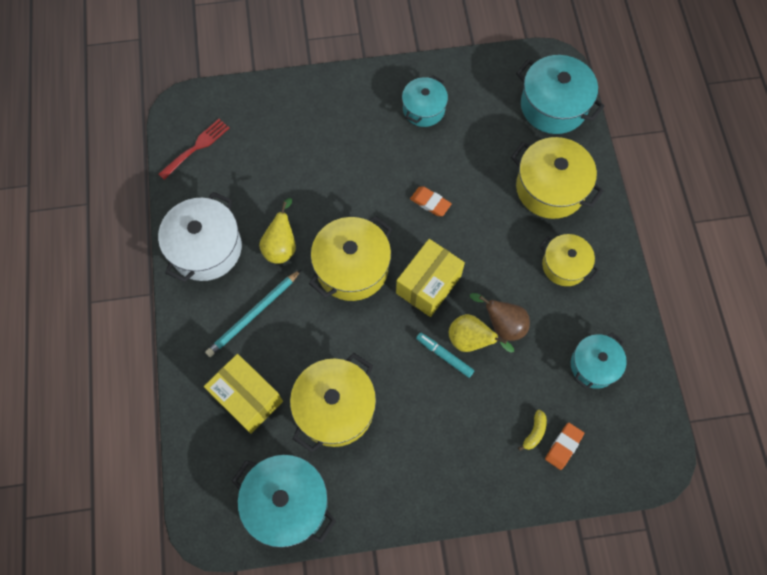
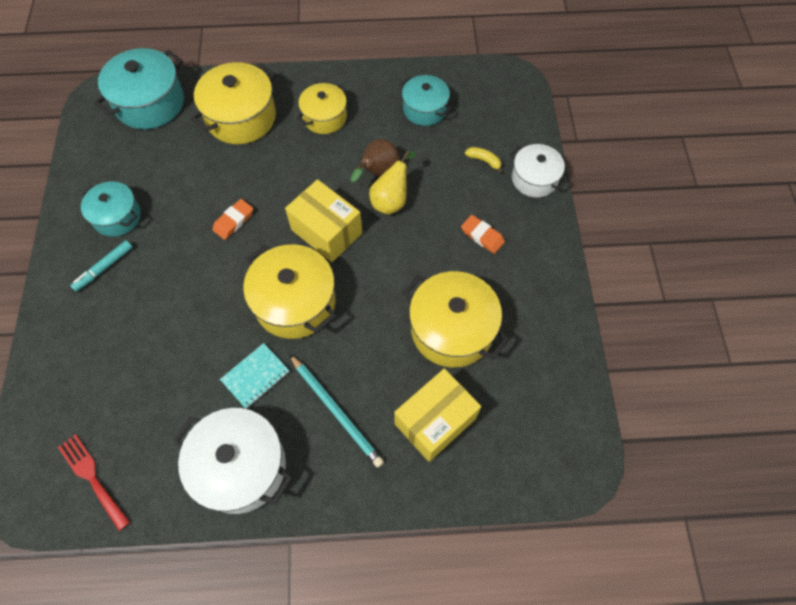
camera: 85 degrees left, 5 degrees down
(281, 246) = (255, 376): yellow pear -> turquoise notebook
(287, 503) = (551, 382): turquoise pot -> none
(444, 356) = (404, 225): turquoise marker -> turquoise marker (104, 268)
(518, 488) = (534, 179): none -> white pot
(563, 446) = (497, 141): orange eraser -> orange eraser (482, 236)

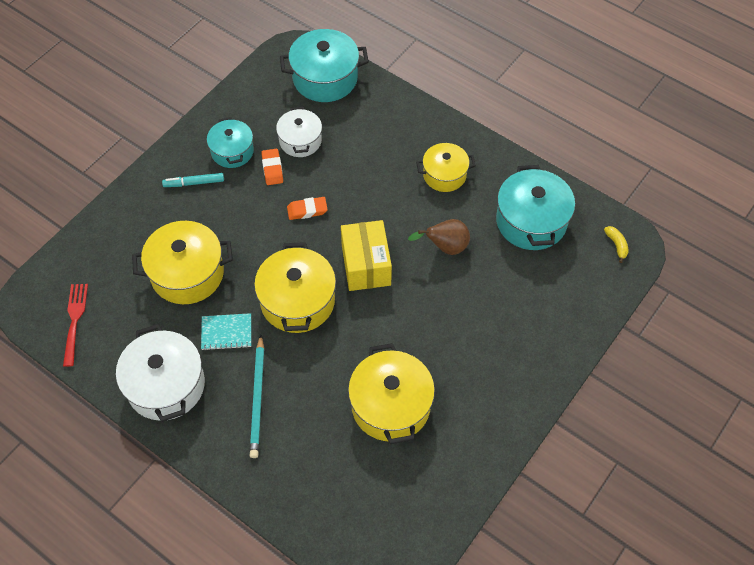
camera: 40 degrees right, 5 degrees down
(241, 117) = (381, 133): yellow pot -> yellow pot (187, 273)
(391, 200) = (435, 276): yellow pear -> none
(424, 109) = (531, 221): turquoise pot -> turquoise pot, size x1.59
(435, 421) = (318, 459): yellow box -> none
(482, 236) = (481, 354): orange eraser -> orange eraser (272, 169)
(484, 161) = (540, 296): yellow banana -> yellow banana (616, 245)
(534, 179) = (568, 340): white pot -> white pot (300, 141)

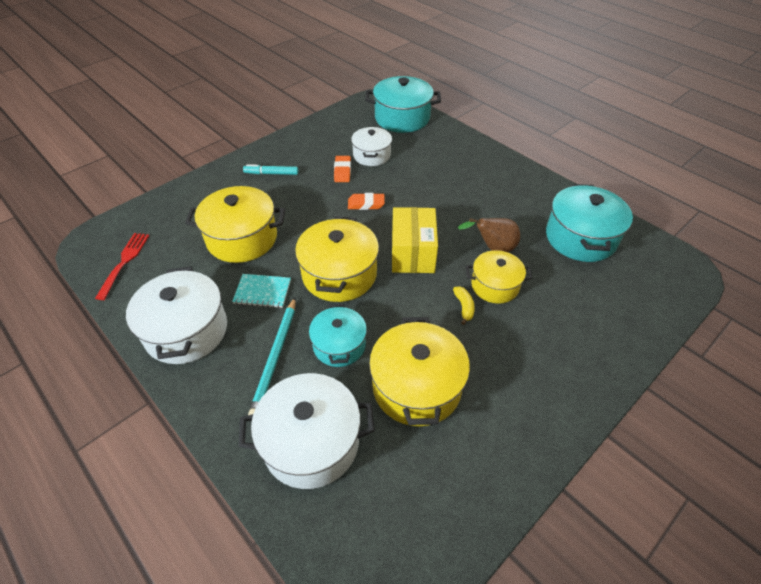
camera: 10 degrees right, 10 degrees down
(232, 151) = (311, 156): turquoise pot -> turquoise pot (339, 345)
(309, 469) = (311, 442): none -> white pot
(444, 175) = (498, 193): yellow pot -> yellow pot (495, 285)
(616, 245) = (670, 268): yellow banana -> yellow banana (464, 307)

